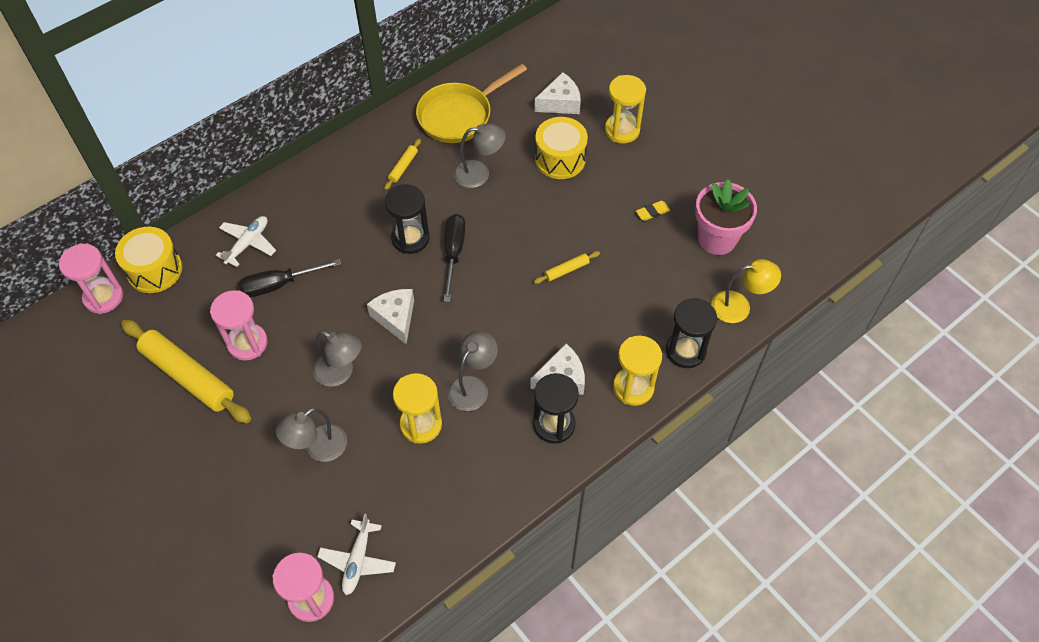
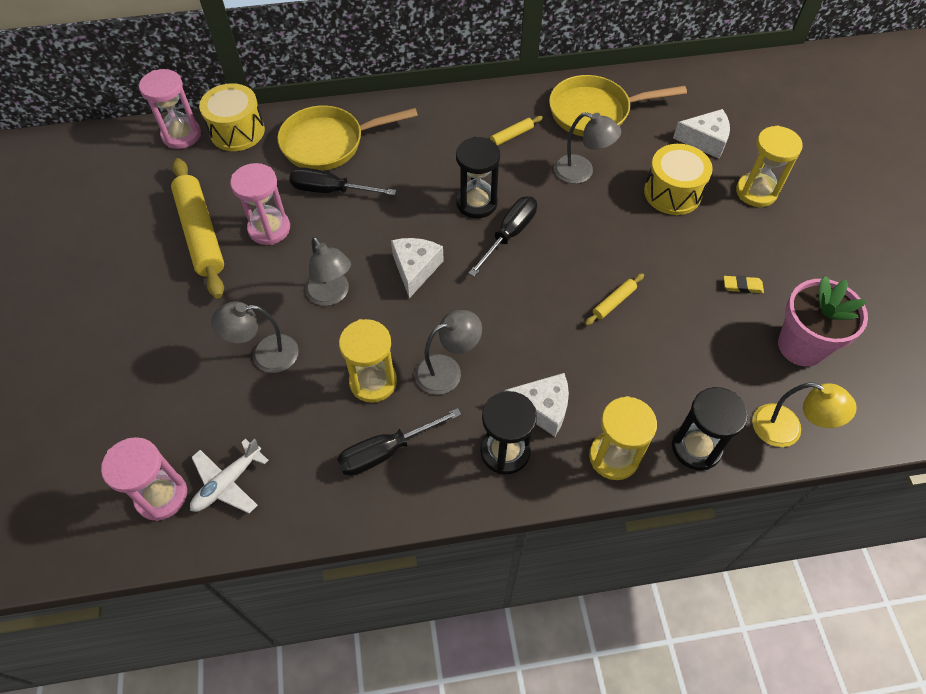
camera: 30 degrees right, 0 degrees up
(248, 243) = (328, 143): white plane -> yellow pan
(466, 471) = (386, 451): none -> black screwdriver
(566, 270) = (614, 302): yellow rolling pin -> yellow rolling pin turned 45 degrees counterclockwise

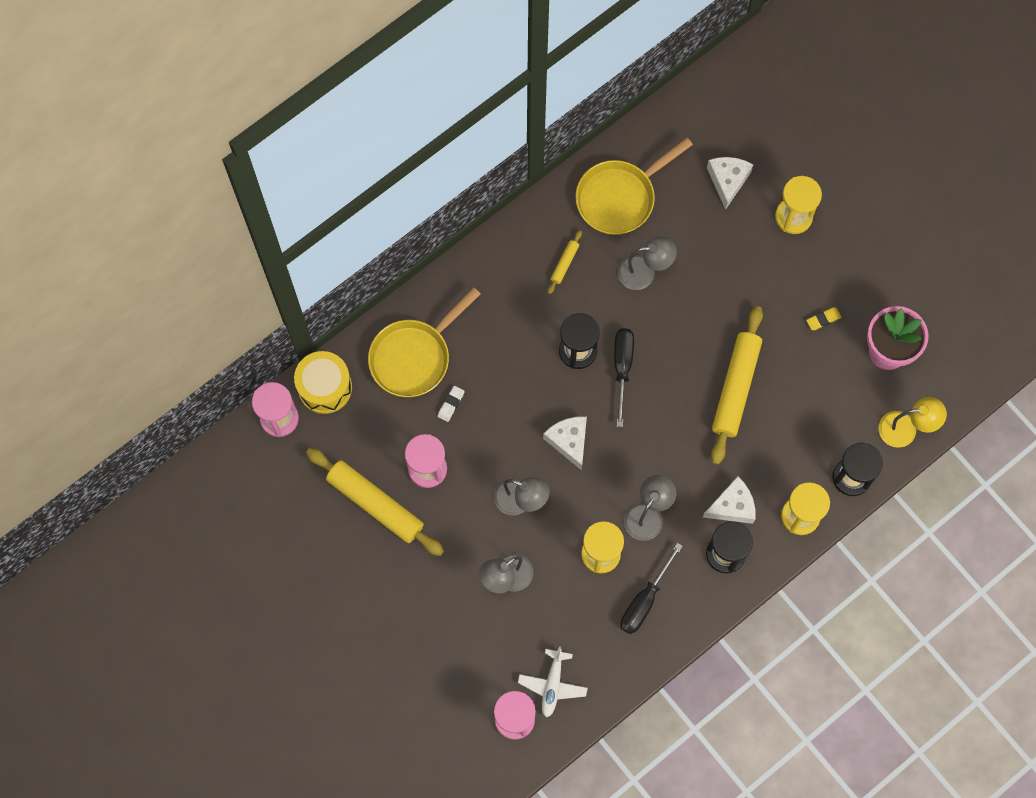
camera: 30 degrees left, 15 degrees up
(331, 190) = (451, 404): black screwdriver -> white eraser
(614, 302) = (736, 388): yellow rolling pin -> yellow rolling pin, size x2.26
(672, 192) = (728, 254): yellow drum -> none
(705, 140) = (728, 181): white cheese -> white cheese turned 60 degrees counterclockwise

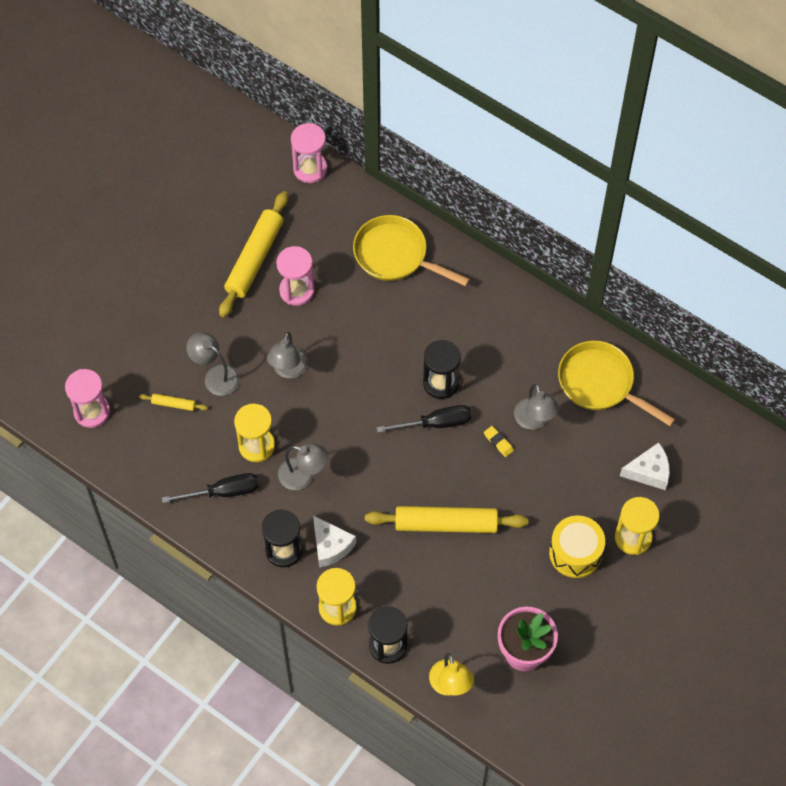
camera: 75 degrees right, 10 degrees down
(325, 387) = (347, 195): yellow drum -> yellow drum (575, 553)
(451, 404) = (360, 294): white eraser -> none
(552, 685) = (129, 434): white plane -> none
(564, 264) = (520, 353): yellow rolling pin -> yellow rolling pin (173, 404)
(569, 441) = (354, 396): white cheese -> none
(645, 600) = (223, 492): black screwdriver -> black screwdriver turned 150 degrees clockwise
(823, 319) = (537, 587): yellow eraser -> yellow eraser (498, 442)

